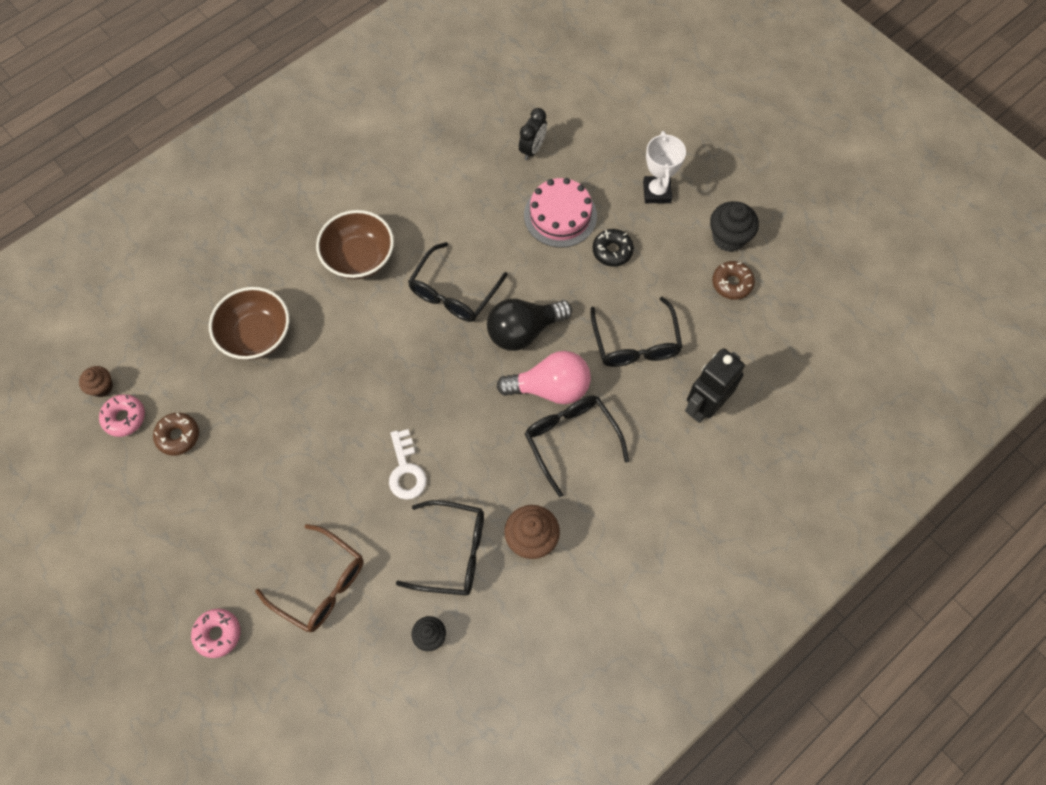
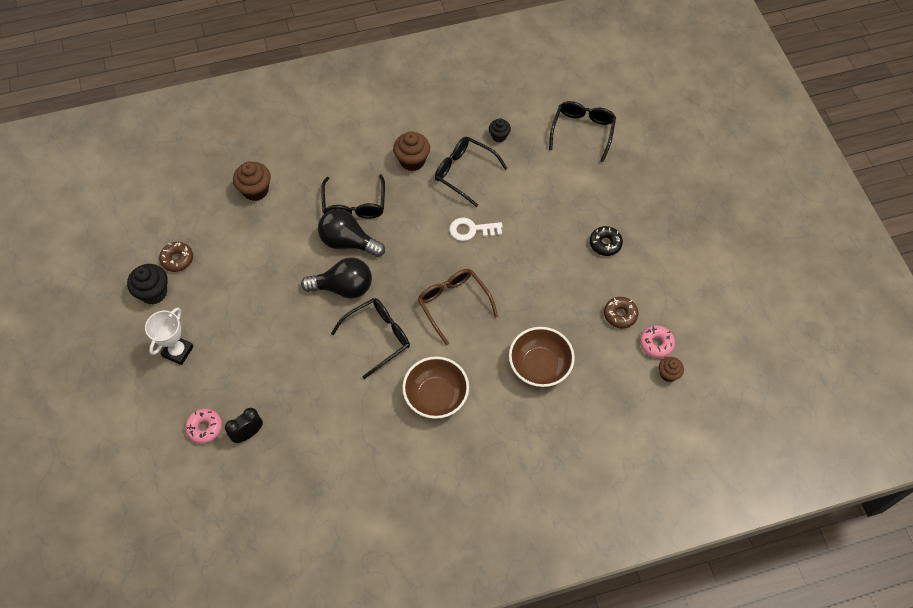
camera: 155 degrees left, 5 degrees down
(218, 634) = (627, 185): pink donut -> pink donut (205, 428)
(320, 584) = (554, 187): brown glasses -> brown glasses (454, 305)
(406, 470) = (471, 230): white key -> white key turned 105 degrees counterclockwise
(550, 388) = (348, 242): pink light bulb -> black light bulb
(560, 215) = (263, 364): pink cake -> none
(612, 251) = (243, 319): black donut -> black donut (605, 243)
(635, 342) = (272, 248): black glasses -> black glasses (582, 132)
(705, 406) = (255, 190): black robot -> brown cupcake

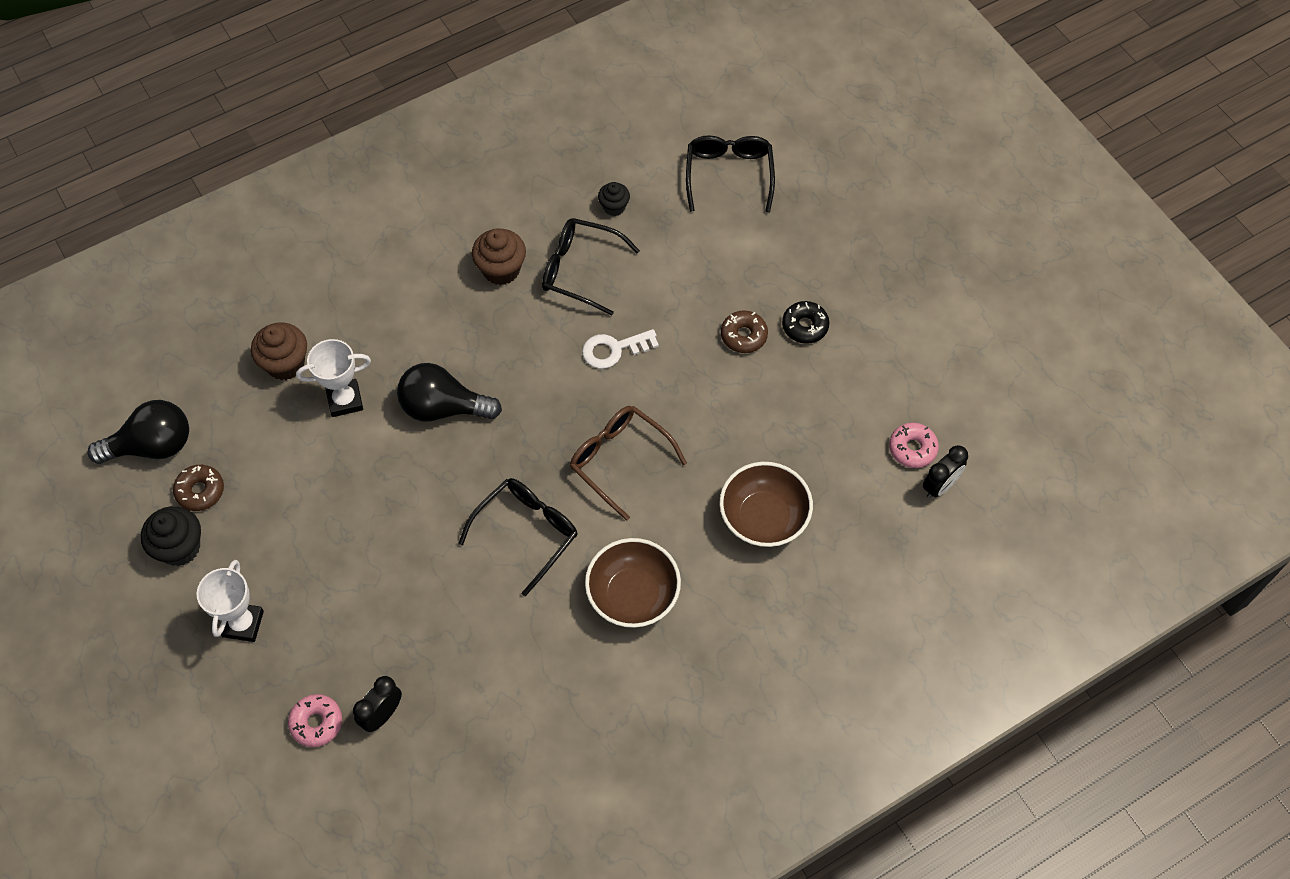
camera: 15 degrees left, 0 degrees up
(286, 222) = (345, 400): none -> white trophy
(343, 287) = (456, 474): black light bulb -> black light bulb (152, 446)
(354, 204) = (436, 351): black glasses -> none
(620, 315) = (853, 420): brown donut -> brown donut (743, 336)
(668, 374) = (940, 486): brown cupcake -> black clock

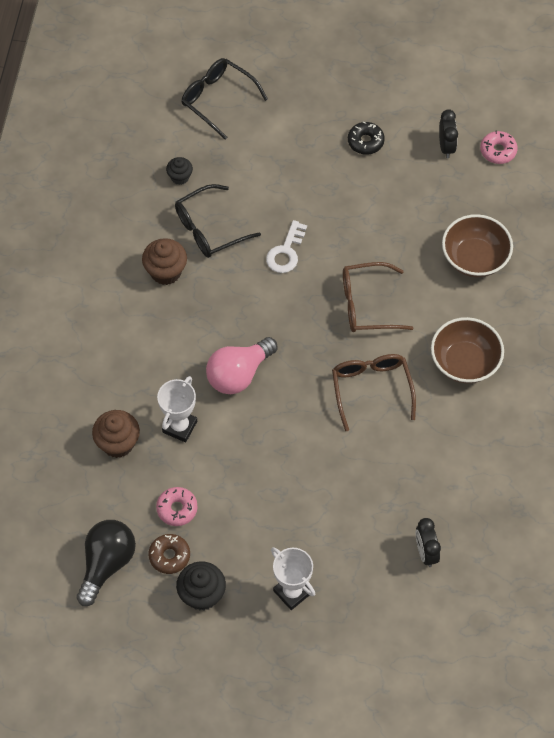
camera: 50 degrees left, 0 degrees up
(316, 723) = (399, 593): pink donut -> pink donut (177, 509)
(443, 407) = (238, 374): black light bulb -> pink light bulb
(526, 533) = (371, 390): black glasses -> brown glasses
(743, 336) = (342, 177): brown donut -> none
(940, 486) = (534, 156): black clock -> black clock (446, 147)

